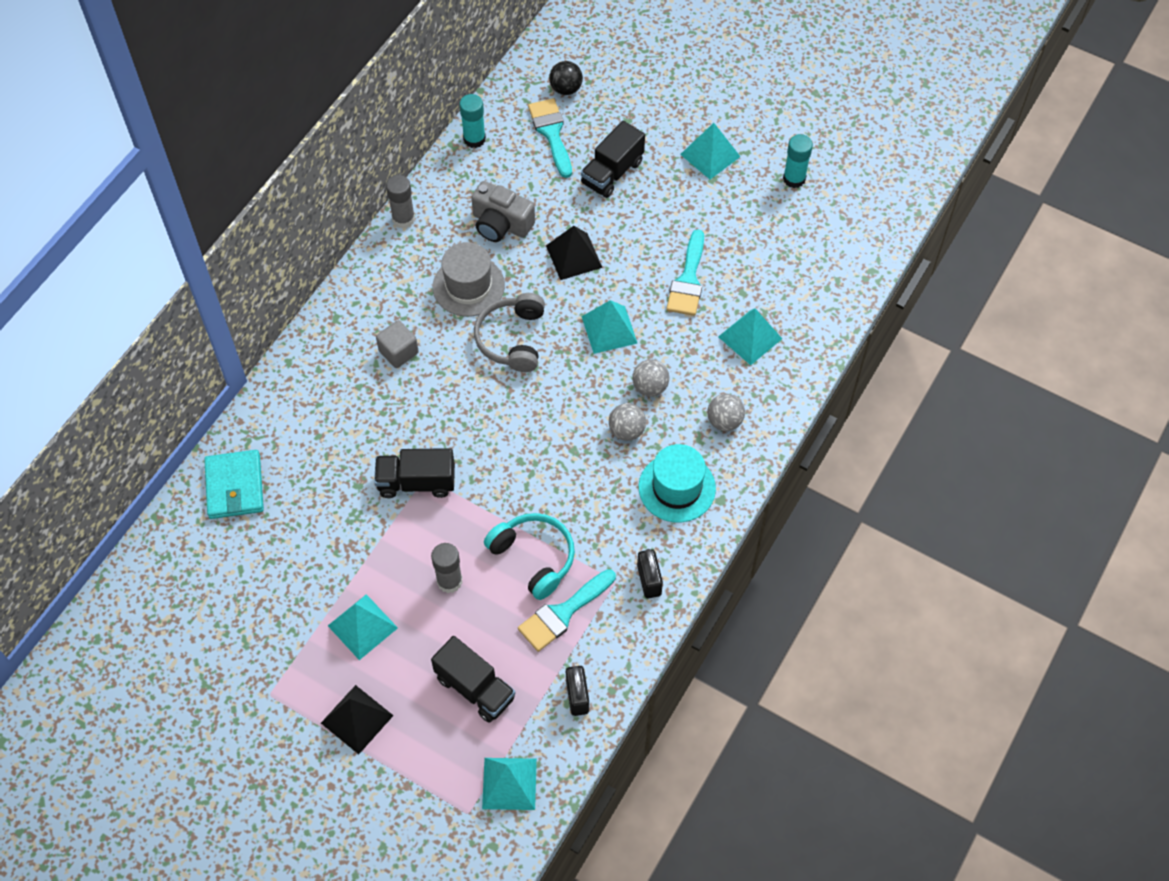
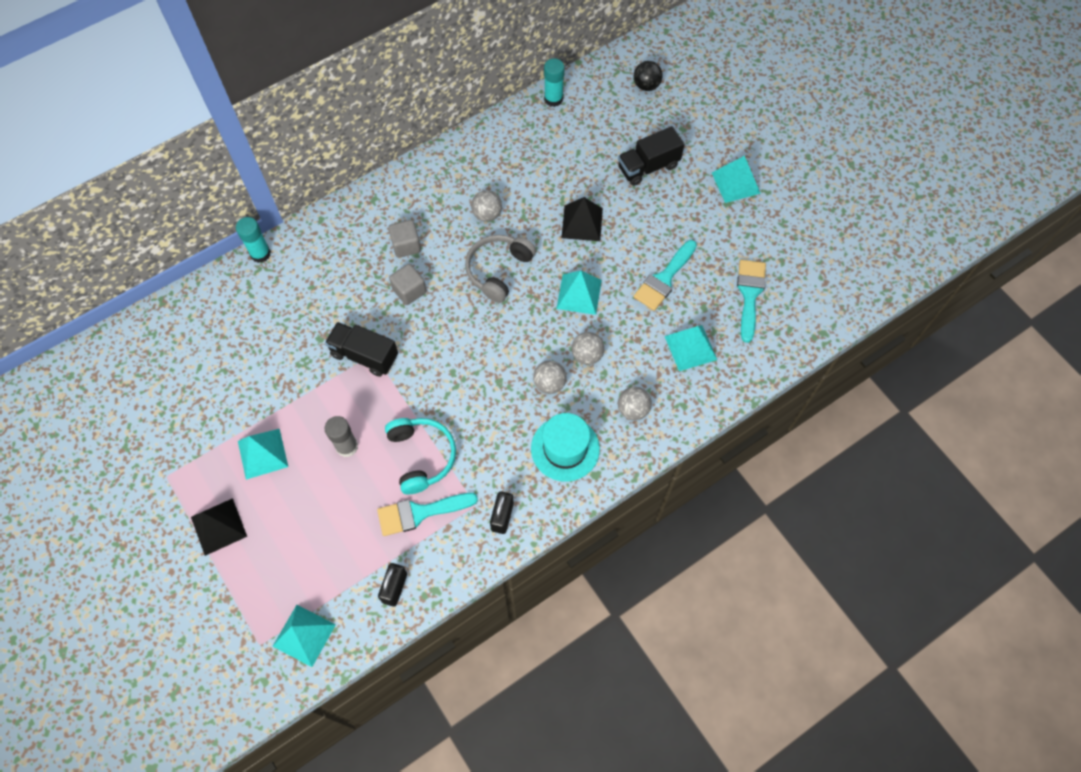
camera: 25 degrees right, 5 degrees up
(234, 486) = (230, 300): turquoise wallet -> none
(403, 219) = (466, 141): grey glue stick -> none
(428, 397) = (409, 291): none -> grey cube
(468, 286) = (487, 214): grey hat -> grey ball
(475, 688) = (320, 543): black truck -> none
(501, 224) = (538, 174): grey camera -> none
(551, 133) = (616, 117): turquoise brush -> turquoise brush (749, 294)
(794, 179) = (796, 229): turquoise glue stick -> turquoise glue stick (260, 253)

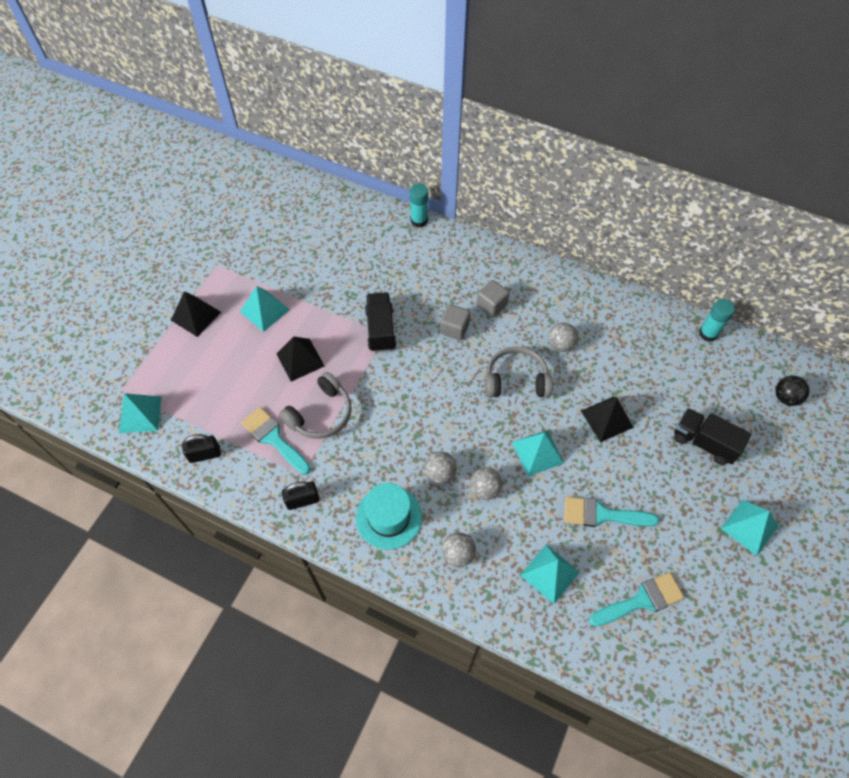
camera: 60 degrees right, 5 degrees down
(347, 446) = (300, 359): grey glue stick -> black pyramid
(421, 456) = (320, 414): turquoise headphones -> grey headphones

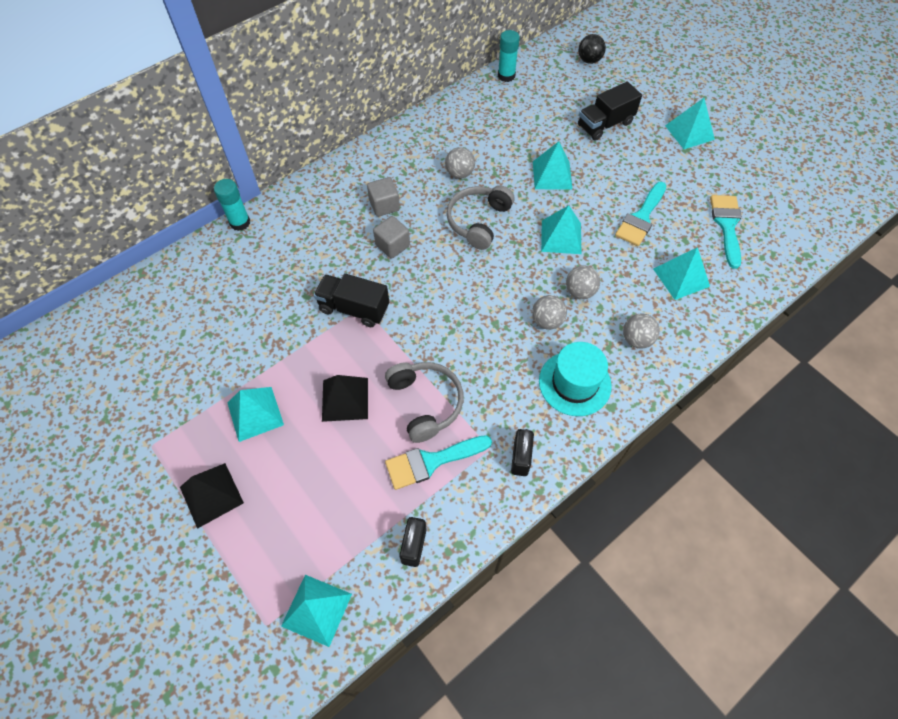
camera: 65 degrees left, 0 degrees up
(606, 419) = (552, 175): black pyramid -> turquoise pyramid

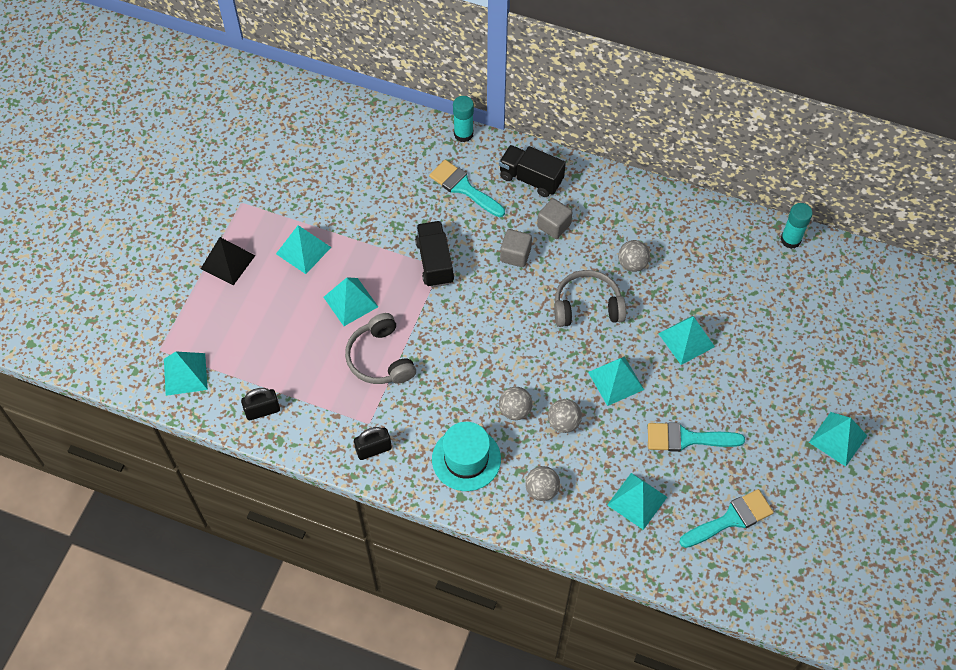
camera: 60 degrees right, 0 degrees up
(345, 399) = (350, 302): black pyramid -> turquoise pyramid
(425, 403) = (380, 358): grey headphones -> grey headphones turned 120 degrees clockwise
(431, 461) = (334, 388): turquoise brush -> turquoise brush (463, 188)
(589, 60) = (874, 303): black ball -> none
(605, 124) = (789, 356): black truck -> black truck (531, 179)

